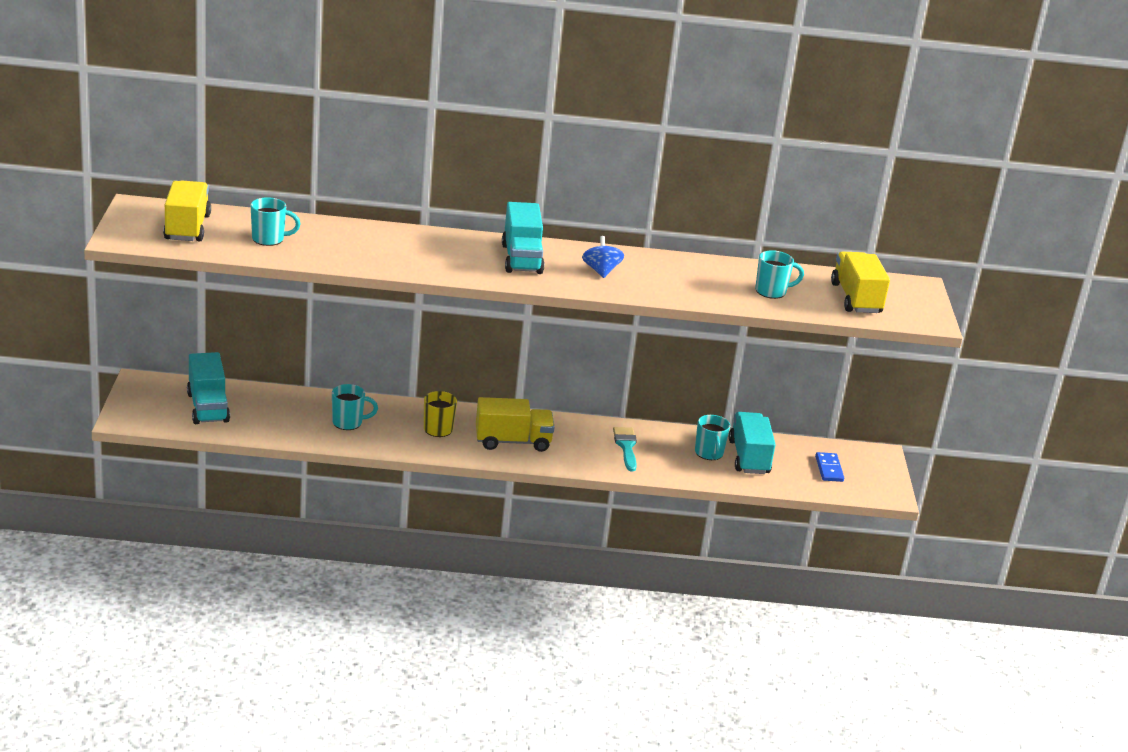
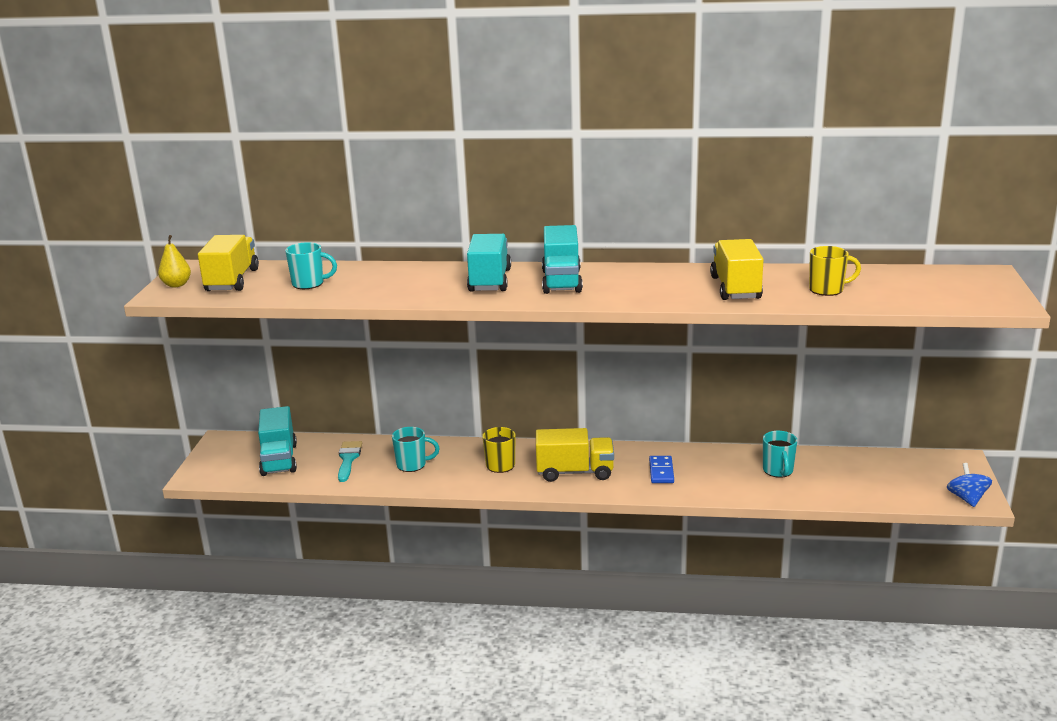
camera: 10 degrees right, 5 degrees down
(130, 228) = (176, 285): none -> yellow pear
(601, 271) = (643, 285): blue spinning top -> blue spinning top (967, 498)
(626, 446) = (691, 470): turquoise brush -> turquoise brush (348, 459)
(749, 457) = (820, 472): turquoise truck -> turquoise truck (490, 280)
(772, 291) = (827, 290): turquoise mug -> yellow mug
(829, 469) = (908, 478): blue domino -> blue domino (661, 471)
(856, 298) = (921, 289): yellow truck -> yellow truck (735, 288)

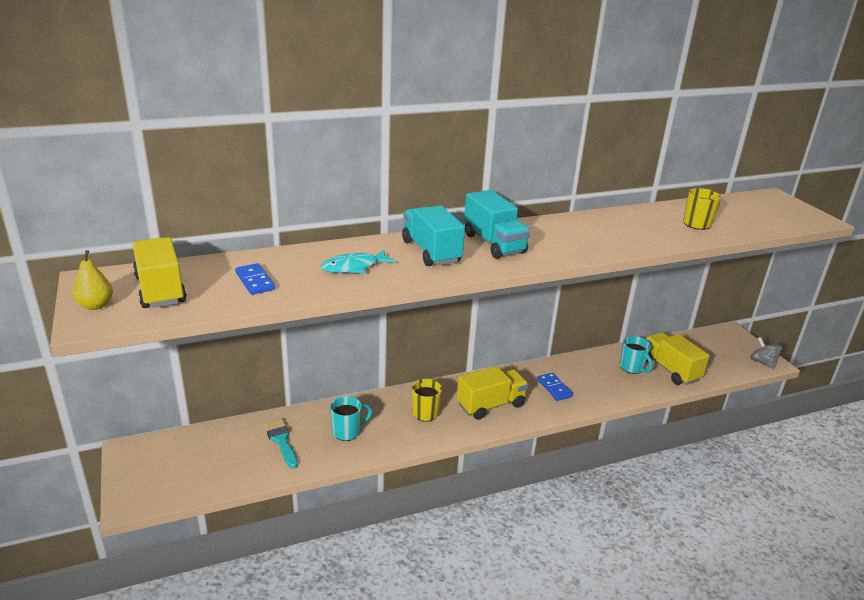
camera: 30 degrees left, 5 degrees up
(279, 459) = (210, 458): turquoise truck -> none
(309, 284) = (255, 281): turquoise mug -> blue domino
(403, 284) = (354, 267): none -> turquoise fish
(735, 288) = (634, 231): yellow truck -> yellow truck (670, 369)
(967, 498) = (762, 362): blue spinning top -> grey spinning top

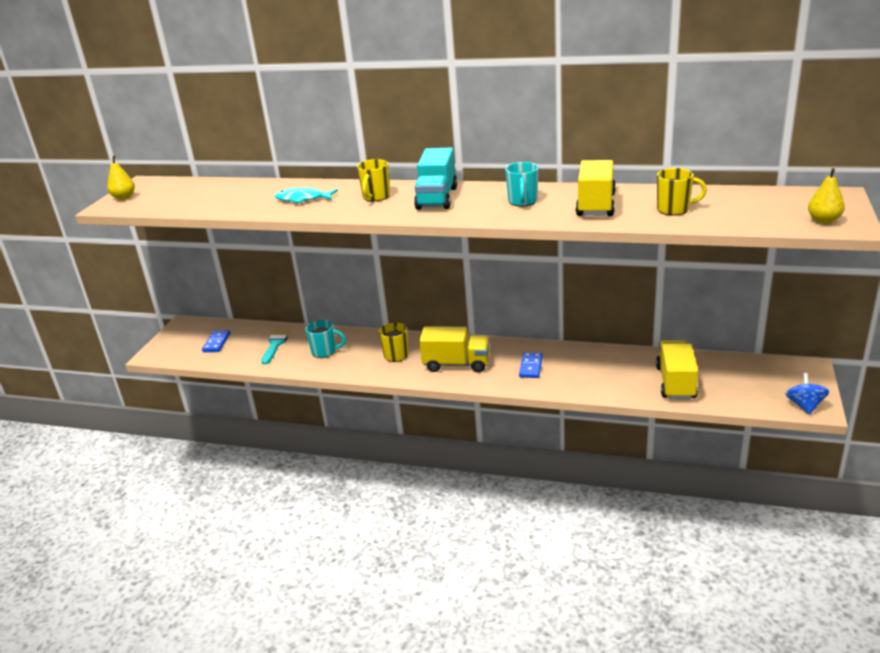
camera: 40 degrees right, 0 degrees up
(160, 290) = (168, 194): yellow truck -> yellow truck (596, 205)
(255, 281) = (227, 198): blue domino -> blue domino (216, 343)
(431, 252) = (376, 197): turquoise truck -> yellow mug
(632, 368) = (634, 371): turquoise mug -> turquoise mug (522, 202)
(762, 362) = (805, 405): grey spinning top -> blue spinning top
(800, 218) = (823, 220): none -> yellow pear

